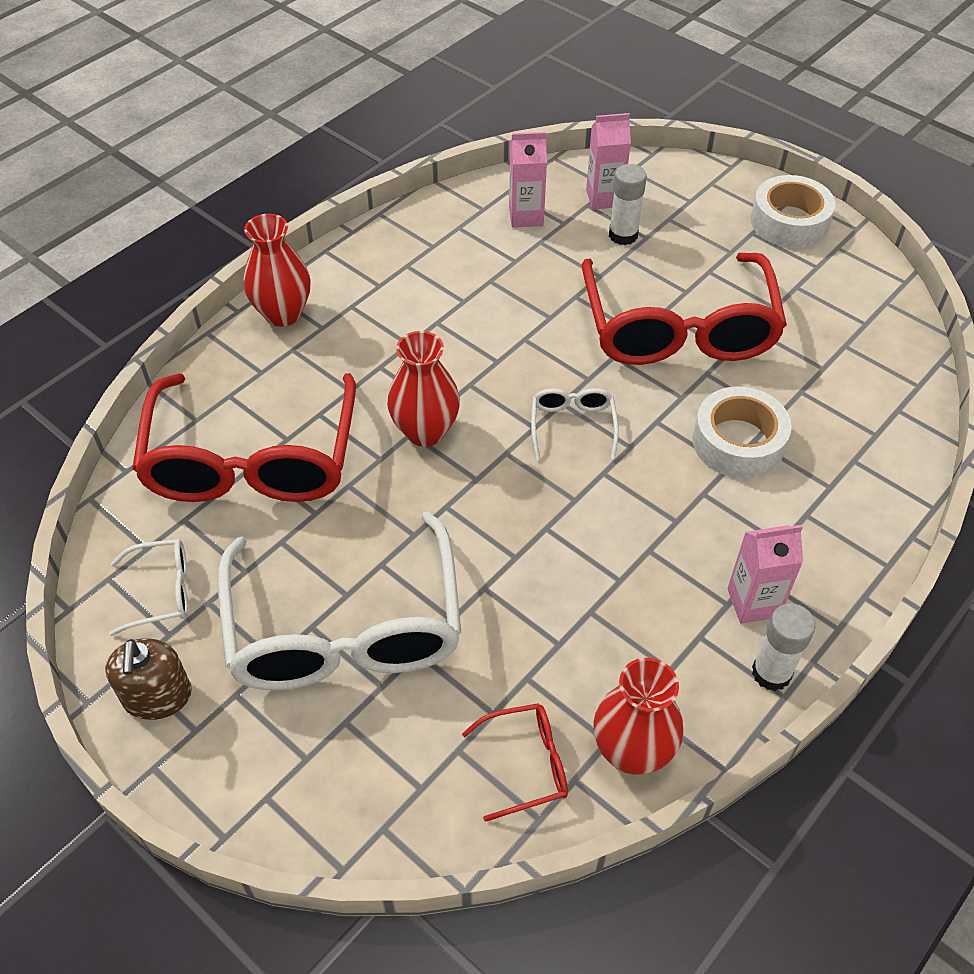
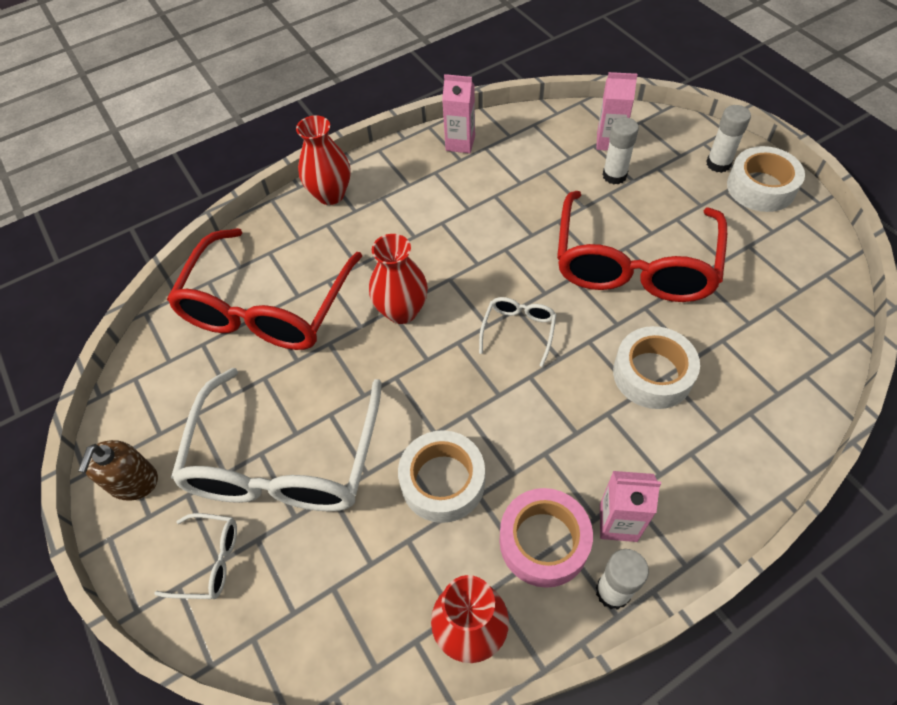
camera: 20 degrees right, 5 degrees up
(162, 592) = (167, 398): white glasses -> white glasses (209, 560)
(526, 216) = (541, 147): pink carton -> pink carton (460, 143)
(527, 764) = (382, 616): red glasses -> none
(544, 606) = (443, 481): none -> white tape
(680, 641) = (543, 541): none -> pink tape
(735, 204) = (718, 164): none -> white glue stick

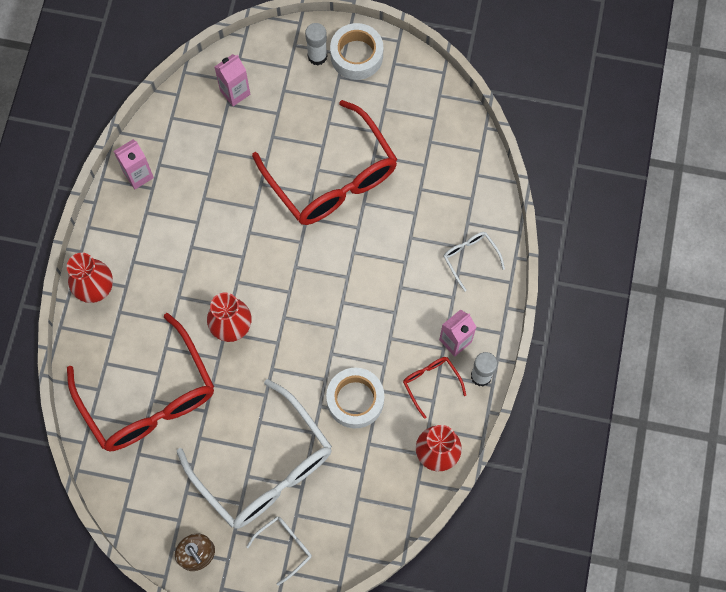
camera: 50 degrees left, 15 degrees up
(518, 330) = (309, 279): white glasses -> white glasses (470, 258)
(543, 541) = (430, 383): pink tape -> red glasses
(614, 175) = (263, 119): white glue stick -> none
(652, 374) = (402, 243): white tape -> none

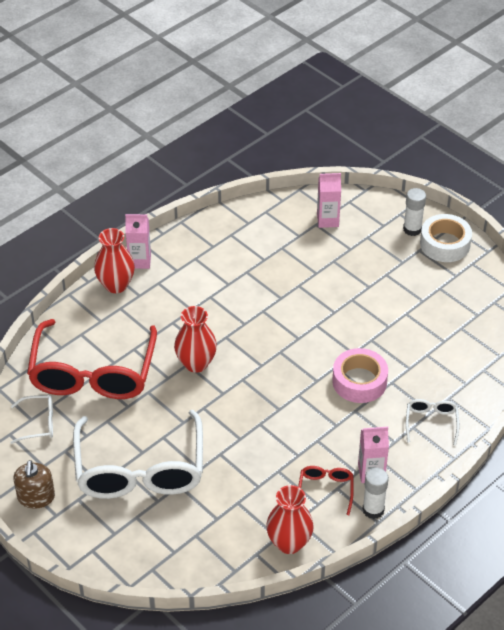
camera: 35 degrees right, 25 degrees down
(138, 175) = (210, 233): pink carton -> pink carton (140, 261)
(285, 546) = (108, 533): white glasses -> white glasses (39, 423)
(332, 178) = (359, 311): red glasses -> none
(355, 400) = (252, 466): white tape -> none
(383, 254) = (359, 381): none -> pink tape

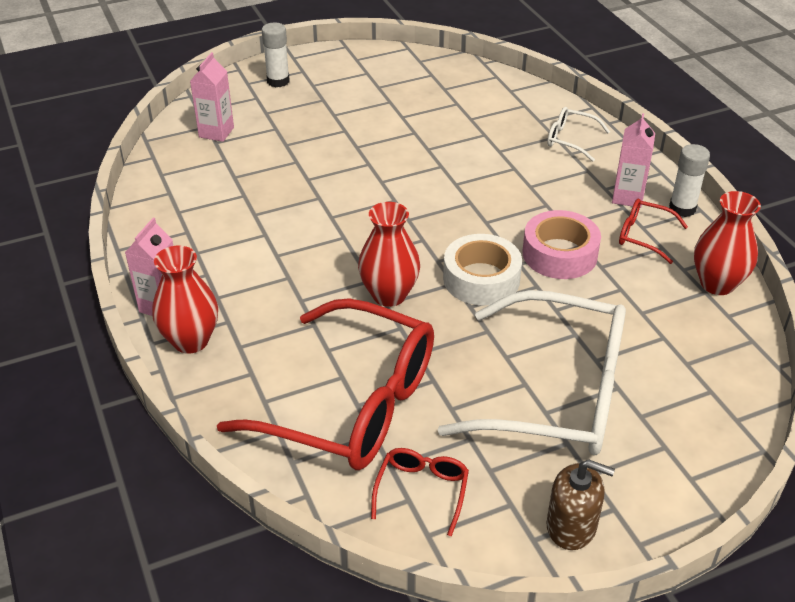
camera: 70 degrees left, 5 degrees down
(39, 423) = (422, 490): white glasses -> red glasses
(359, 381) = (487, 172): pink tape -> pink tape (559, 254)
(445, 244) = (316, 67): white tape -> white tape (481, 279)

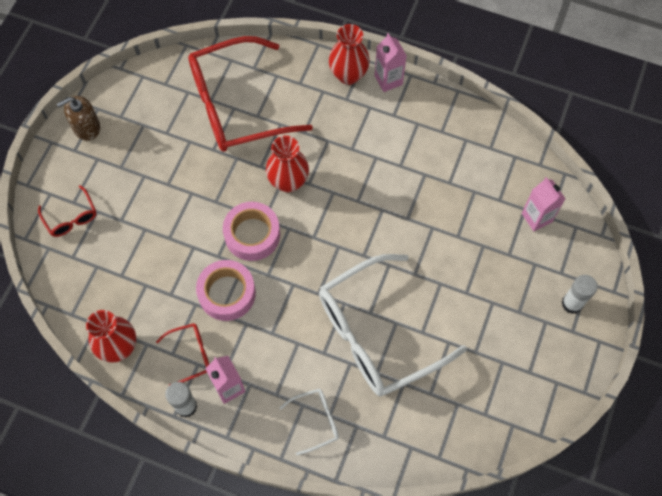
camera: 135 degrees right, 25 degrees up
(422, 490) = (163, 92): red glasses -> red glasses (71, 218)
(481, 279) = (252, 235): white tape -> pink tape
(558, 393) = (147, 191): white glasses -> white glasses (376, 334)

